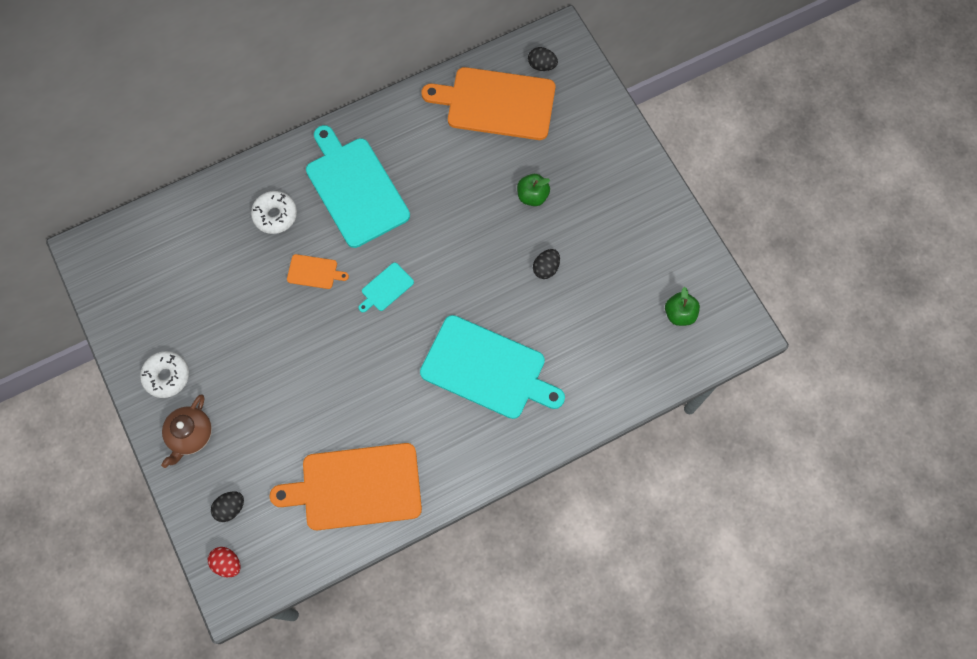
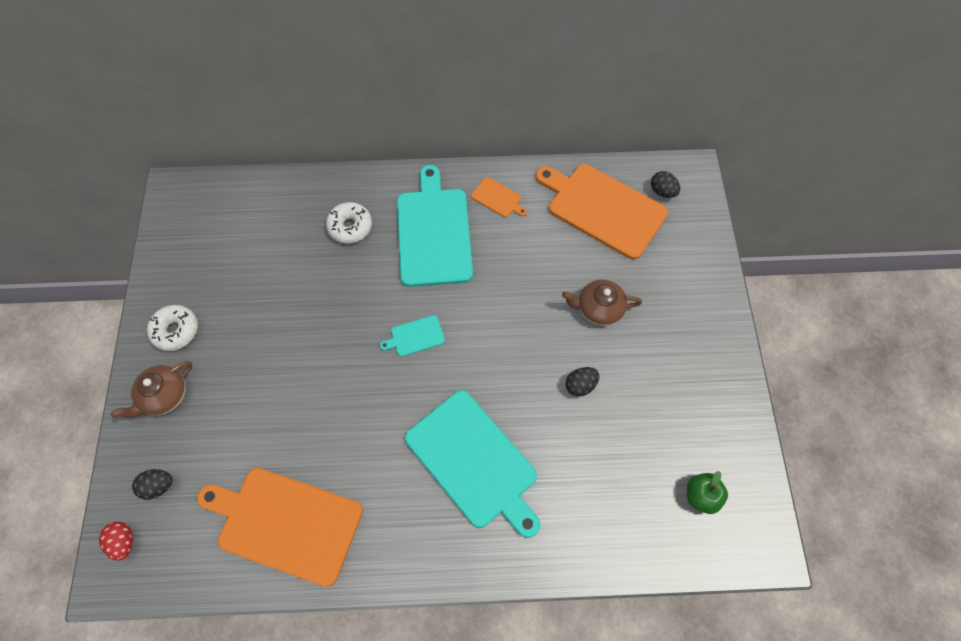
camera: 25 degrees right, 5 degrees down
(314, 272) = (357, 292): orange cutting board -> orange cutting board (498, 198)
(532, 196) = (598, 308): green apple -> brown teapot

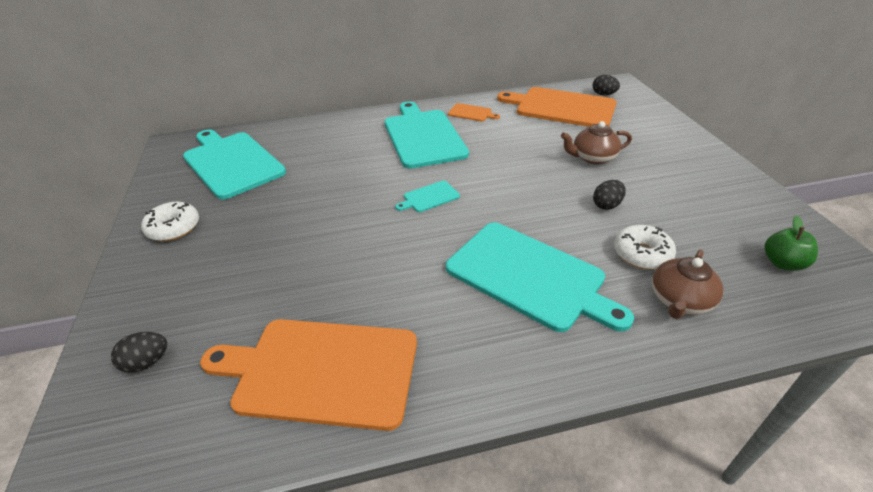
camera: 10 degrees left, 25 degrees down
(124, 542) = (92, 433): red egg -> none
(164, 396) = (158, 279): brown teapot -> brown teapot (679, 300)
(231, 239) = (231, 163): none -> turquoise cutting board
(350, 227) = (345, 142): white donut -> white donut (641, 254)

